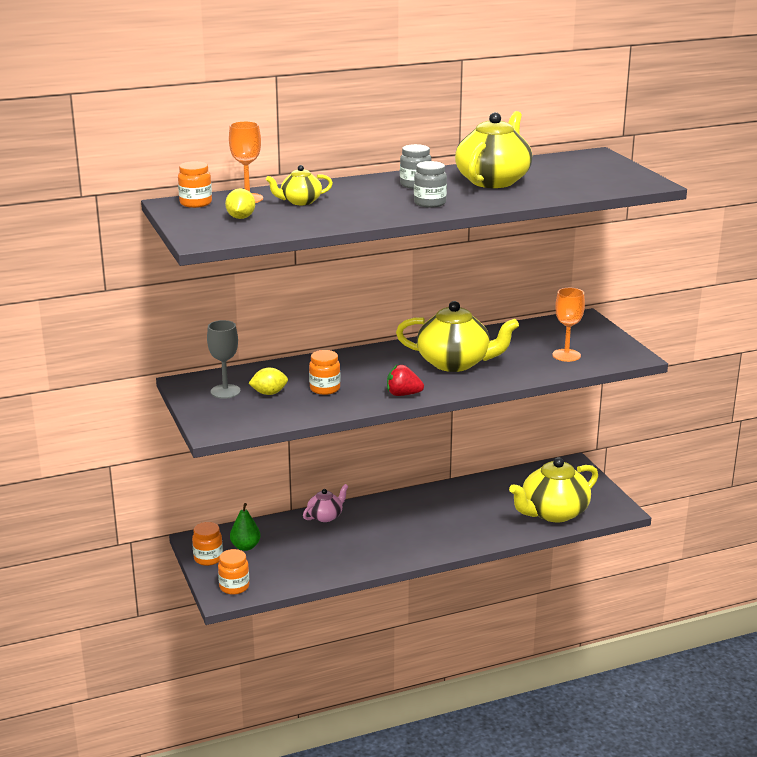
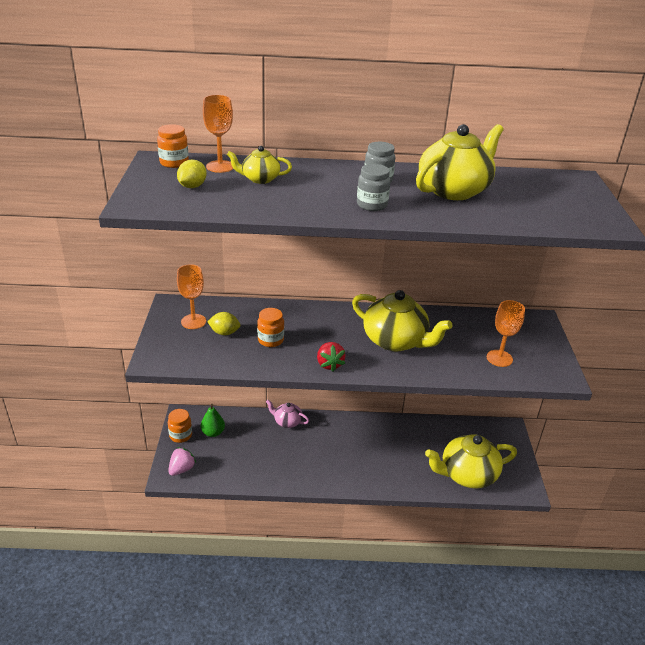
camera: 20 degrees right, 10 degrees up
(225, 391) = (193, 321): grey goblet -> orange goblet
(234, 587) = (181, 469): orange jar -> pink strawberry
(325, 516) = (287, 421): pink teapot -> pink teapot turned 135 degrees counterclockwise
(403, 394) = (329, 364): red strawberry -> red strawberry turned 135 degrees counterclockwise

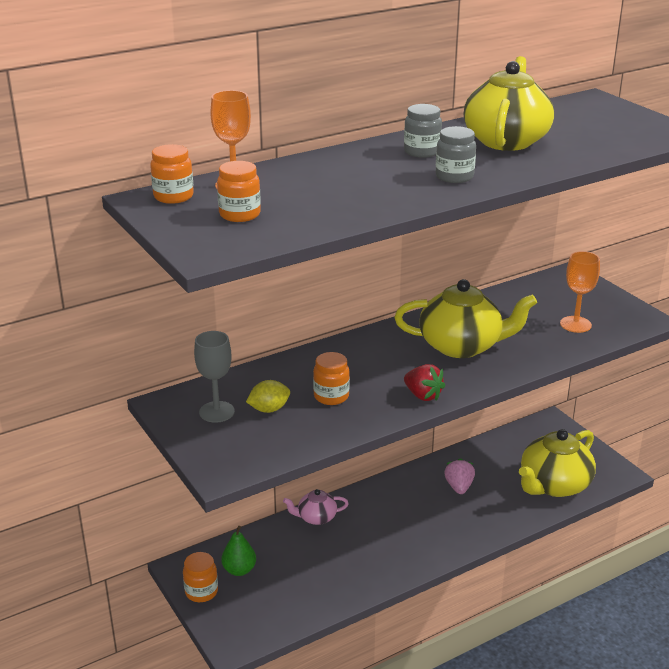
camera: 30 degrees left, 5 degrees down
(181, 469) = (242, 628): pink strawberry -> pink strawberry (459, 487)
(192, 186) = (240, 215): yellow lemon -> orange jar
(193, 321) = (217, 412): orange goblet -> grey goblet
(260, 179) = (300, 185): yellow teapot -> none

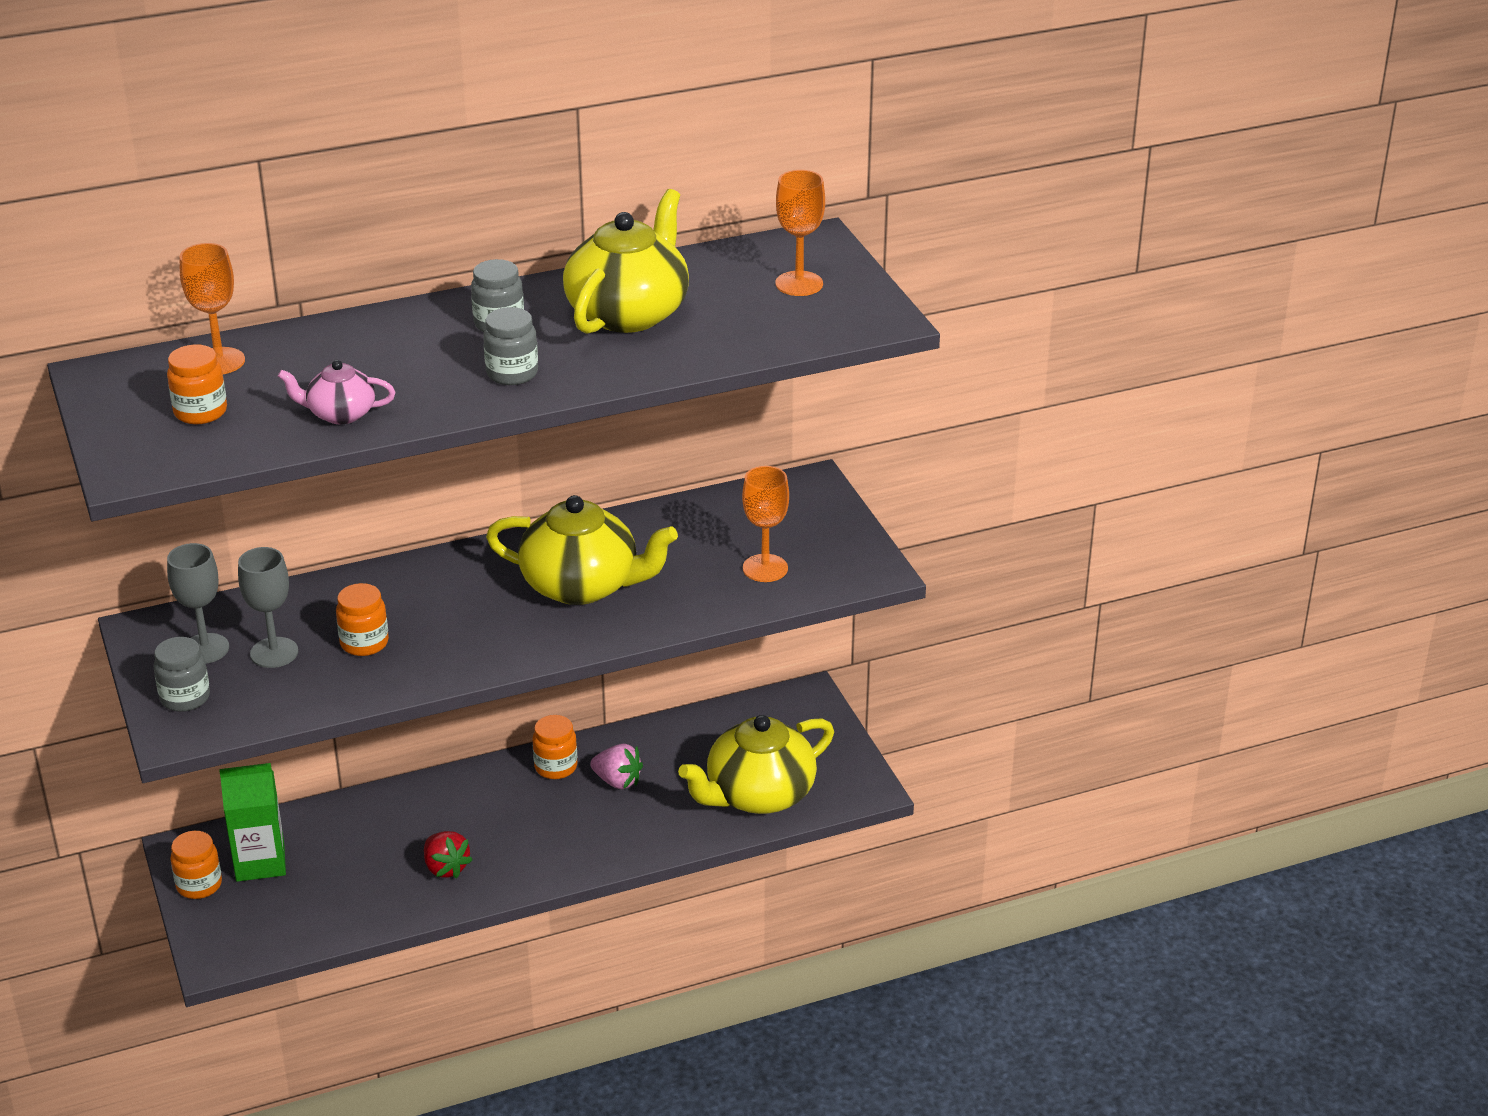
camera: 10 degrees right, 5 degrees up
(173, 197) = (134, 374): orange jar -> orange jar (556, 767)
(217, 446) = (185, 698): none -> grey jar
(239, 570) = (260, 862): green pear -> green carton
(269, 409) = (274, 653): yellow lemon -> grey goblet
(316, 517) = (394, 801): pink teapot -> pink teapot (340, 414)
(423, 395) = (487, 655): red strawberry -> red strawberry (446, 868)
(459, 487) = (617, 781): pink strawberry -> pink strawberry turned 105 degrees clockwise
(605, 119) = (799, 284): none -> orange goblet

